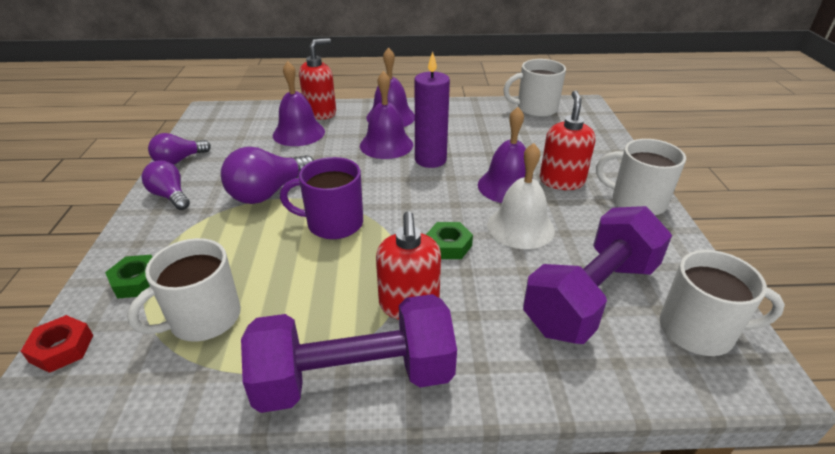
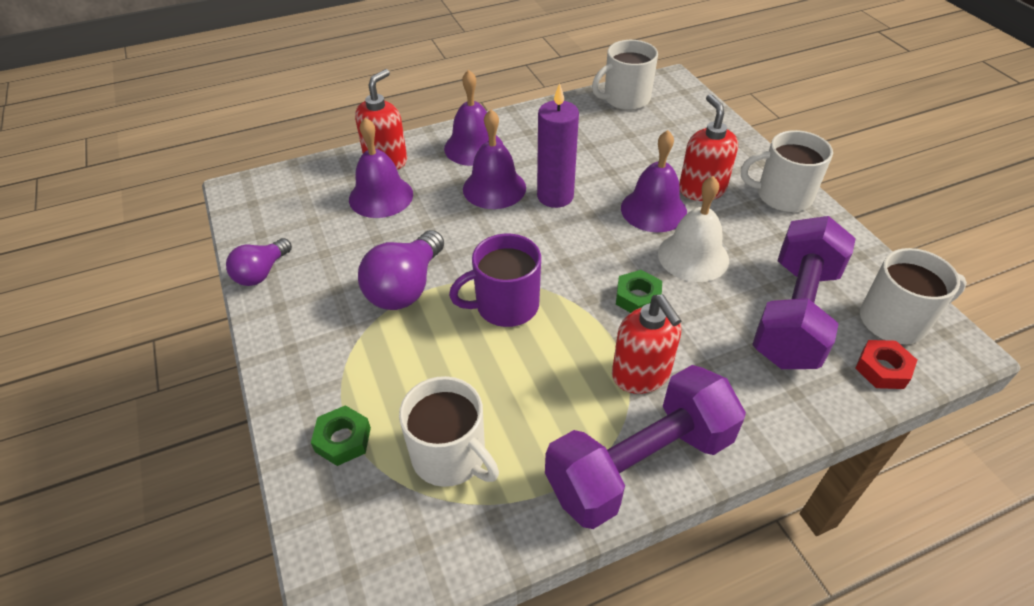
camera: 20 degrees left, 10 degrees up
(62, 348) = (325, 539): red nut -> red nut (882, 369)
(170, 196) = (291, 324): purple light bulb -> none
(203, 318) = (450, 456): white mug -> white mug turned 75 degrees counterclockwise

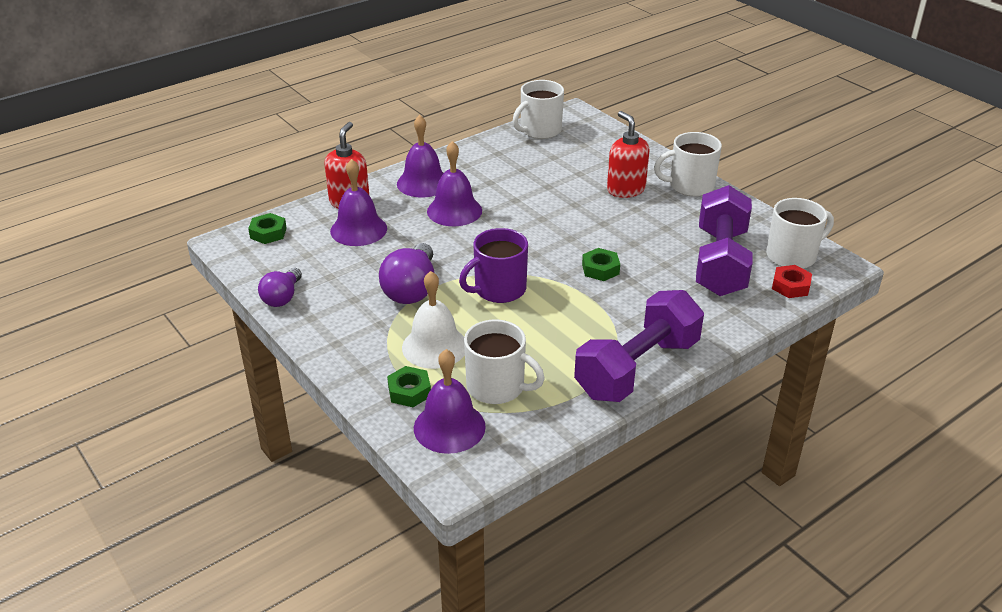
camera: 15 degrees left, 10 degrees down
(286, 186) = (268, 233): none -> green nut
(555, 196) = (508, 210): purple candle -> none
(641, 374) = (620, 316): red soap dispenser -> none
(653, 210) = (592, 209): purple bell -> purple bell (449, 427)
(693, 256) = (633, 236): white bell -> white bell (434, 346)

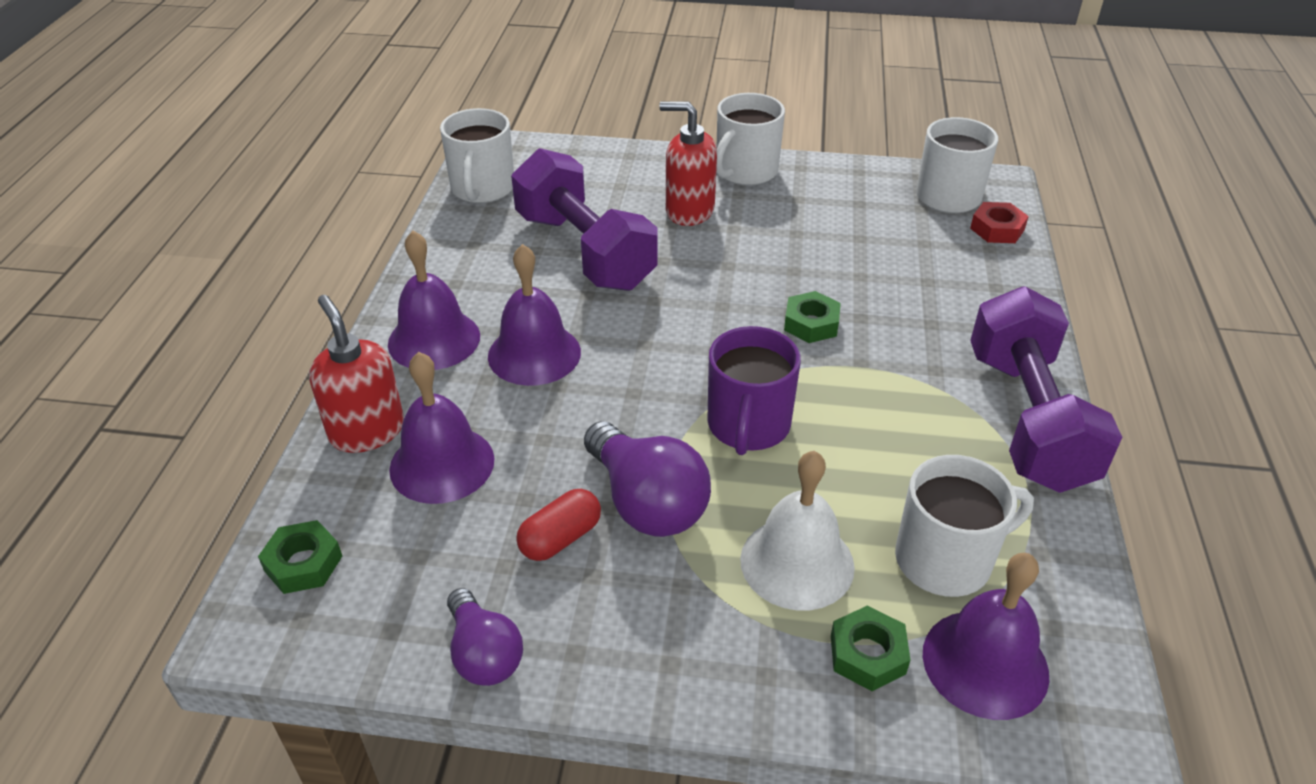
camera: 45 degrees left, 5 degrees up
(361, 280) = (560, 538): none -> red capsule
(720, 262) = (904, 241): purple dumbbell -> purple dumbbell (585, 251)

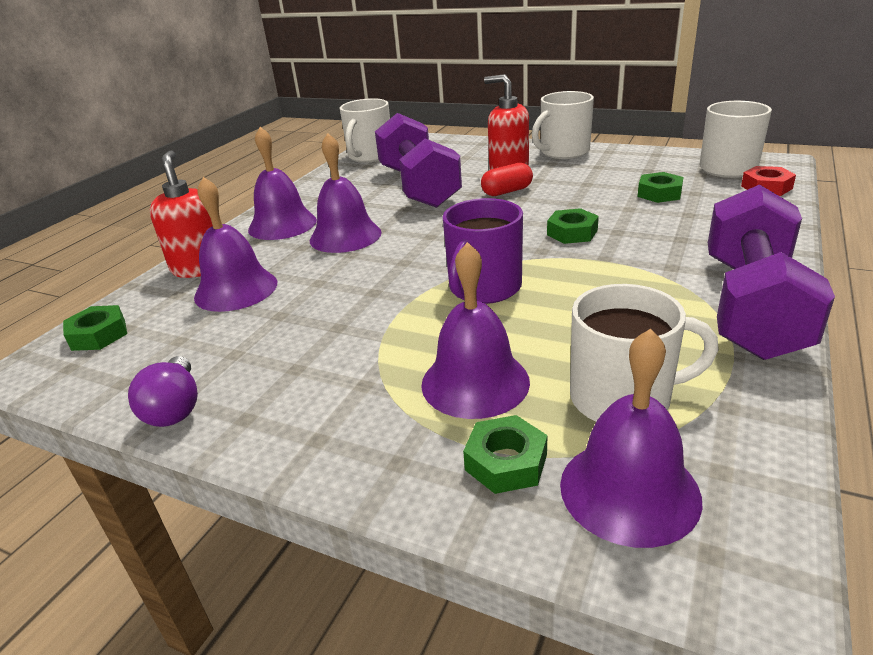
camera: 20 degrees right, 10 degrees down
(560, 538) = (288, 342): red capsule -> red capsule (507, 191)
(647, 502) = (370, 327): purple light bulb -> none
(797, 562) = (475, 382): white bell -> purple bell
(886, 247) = (659, 193): none -> green nut

